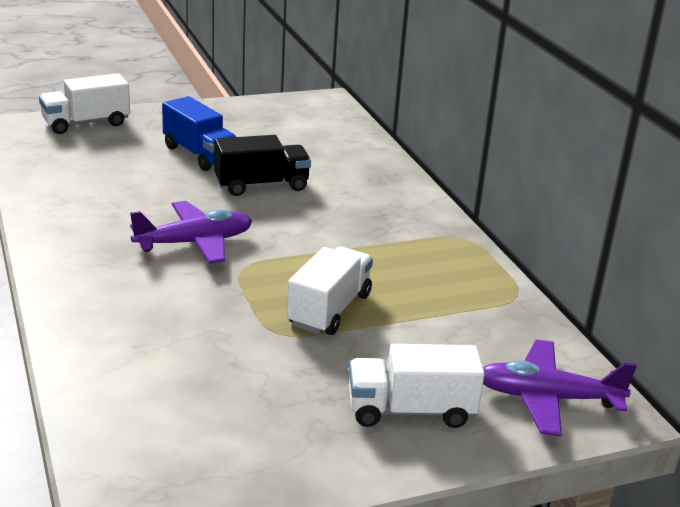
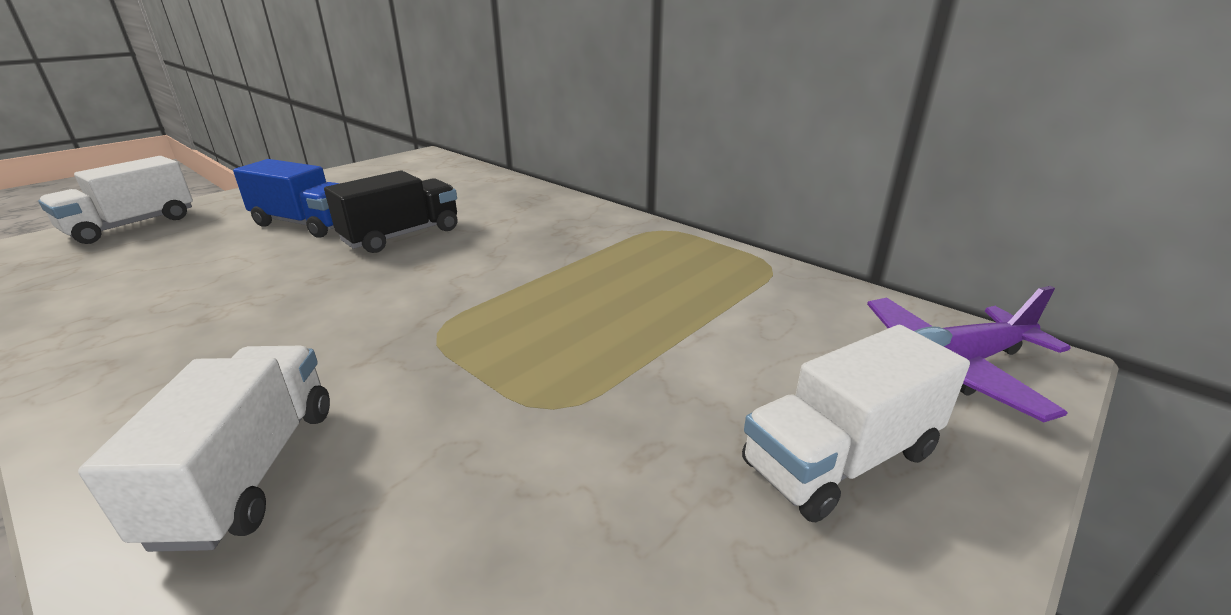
camera: 25 degrees left, 0 degrees up
(194, 243) = (347, 320): purple plane -> none
(329, 310) = (594, 349): white truck -> white truck (249, 471)

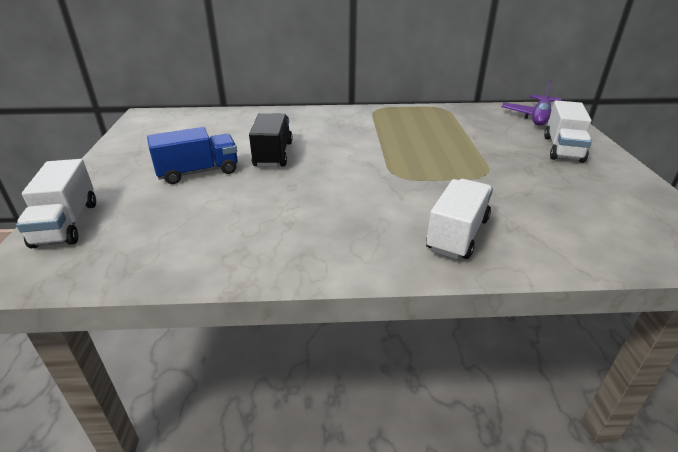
camera: 45 degrees left, 5 degrees up
(249, 471) = (457, 234): white truck -> white truck turned 75 degrees clockwise

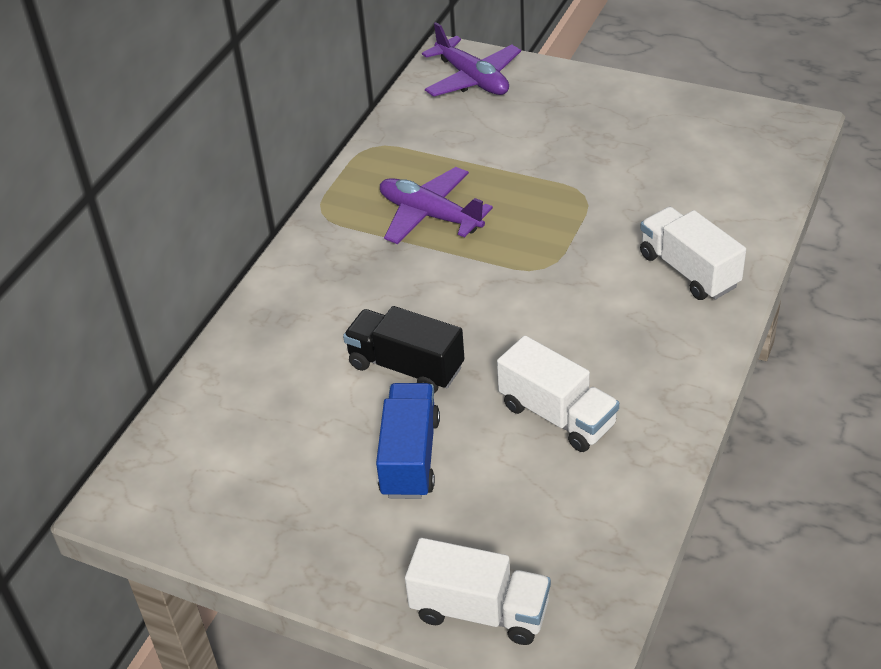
camera: 60 degrees left, 10 degrees up
(406, 133) = (430, 215): none -> purple plane
(562, 149) = (565, 107): white truck -> white truck (557, 415)

